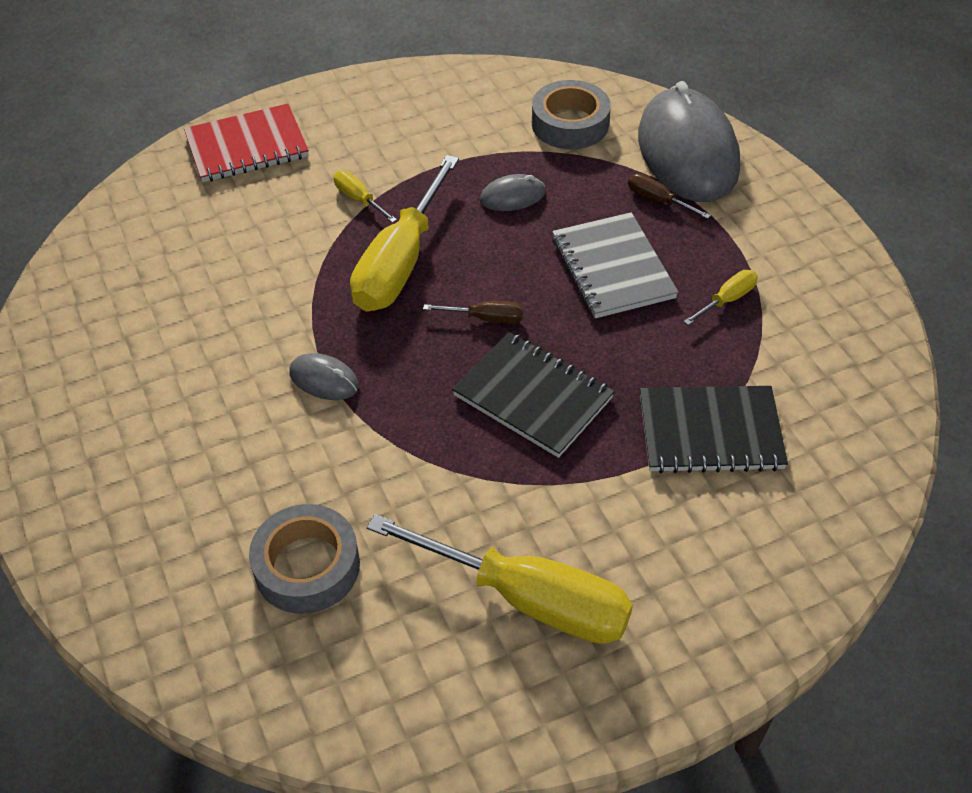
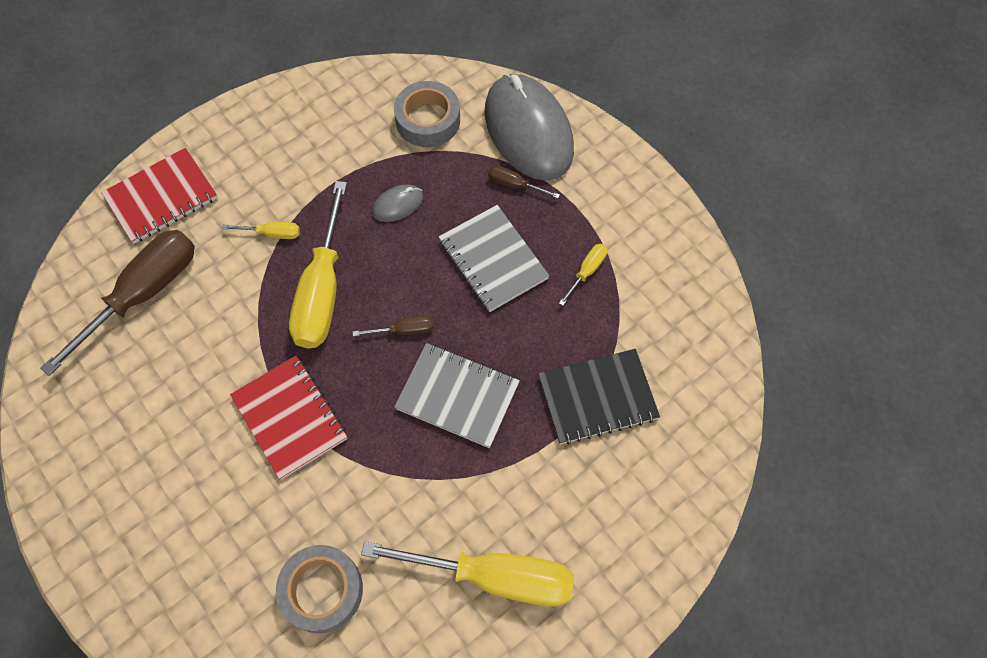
camera: 15 degrees left, 15 degrees up
(196, 231) = (143, 294): none -> brown screwdriver
(324, 379) = (290, 418): grey mouse -> red notebook
(359, 199) = (272, 233): yellow screwdriver -> yellow screwdriver turned 150 degrees clockwise
(533, 397) = (457, 396): black notebook -> grey notebook

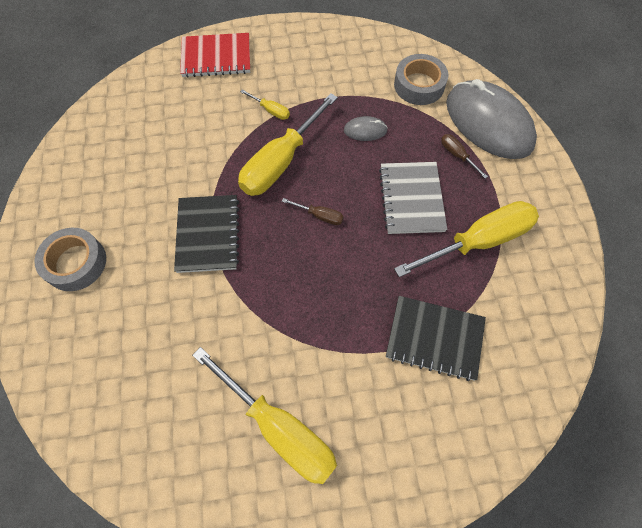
camera: 30 degrees right, 0 degrees up
(143, 294) = (167, 110): brown screwdriver -> none
(290, 418) = (208, 234): red notebook -> black notebook
(322, 590) = (155, 365): grey tape -> grey tape (75, 263)
(457, 396) = (330, 281): grey notebook -> none
(528, 131) = (488, 123): grey mouse -> grey mouse turned 45 degrees counterclockwise
(586, 272) = (478, 241): yellow screwdriver -> yellow screwdriver, size x2.33

